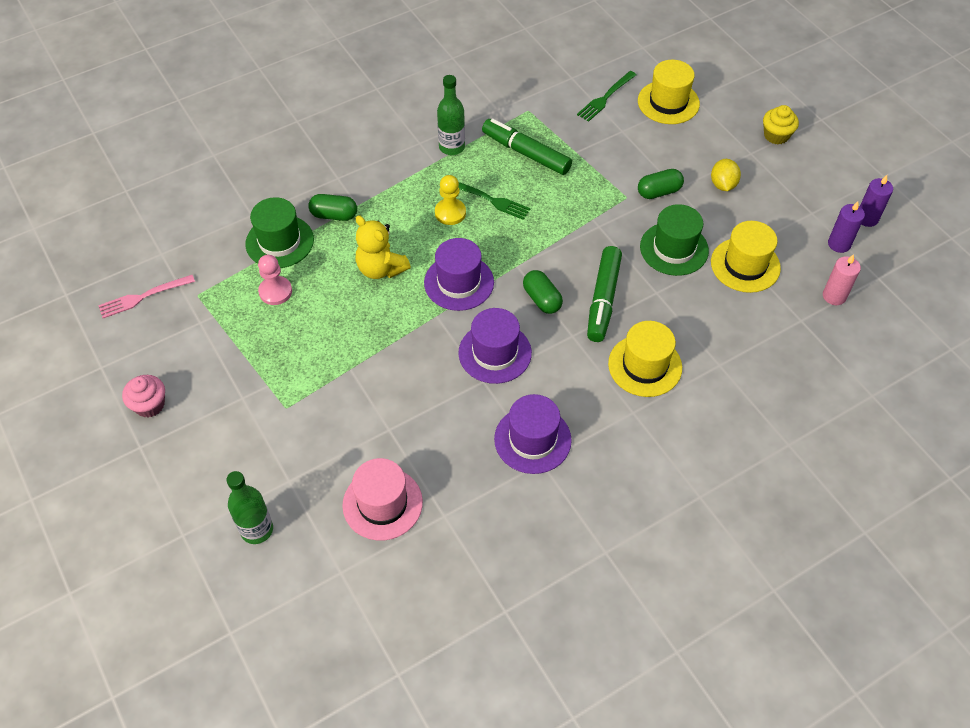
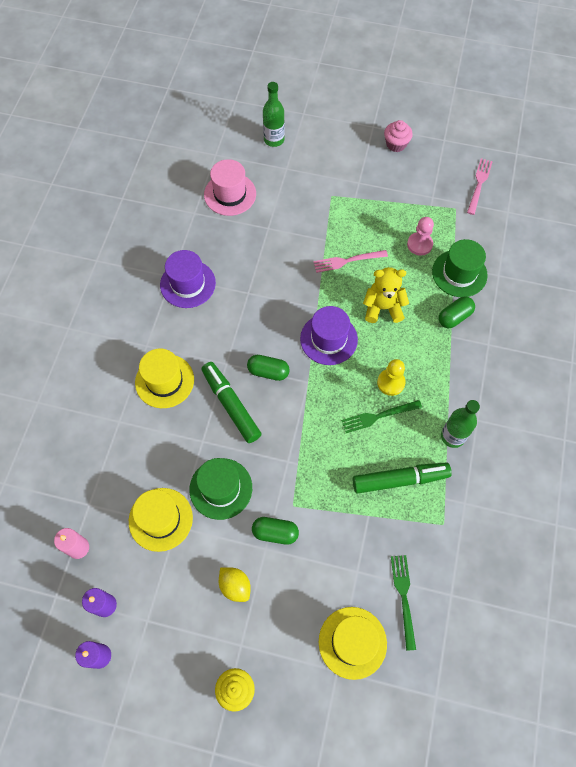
camera: 135 degrees right, 10 degrees up
(358, 332) = (347, 261): none -> pink fork
(495, 353) = (259, 314): purple hat -> none
(659, 192) = (275, 533): green capsule -> green capsule turned 75 degrees clockwise

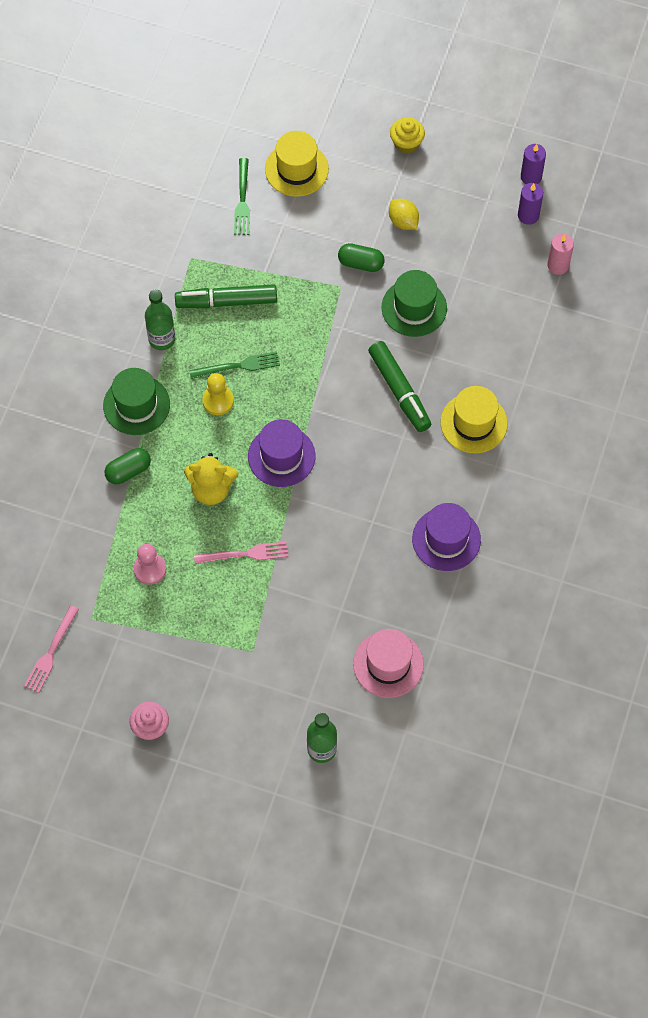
camera: 175 degrees left, 0 degrees up
(160, 519) = (476, 284): yellow hat -> none
(268, 371) = (355, 424): green capsule -> none
(459, 273) = (109, 526): green hat -> green hat (136, 405)

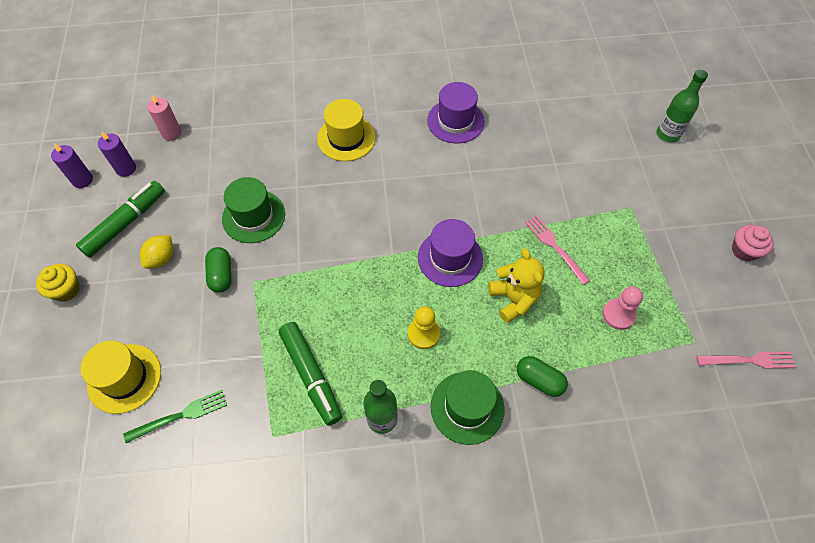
camera: 115 degrees left, 5 degrees down
(239, 366) = (377, 332): green fork -> none
(388, 664) = (576, 120): pink hat -> none
(399, 391) = (342, 197): green marker -> green marker (126, 223)

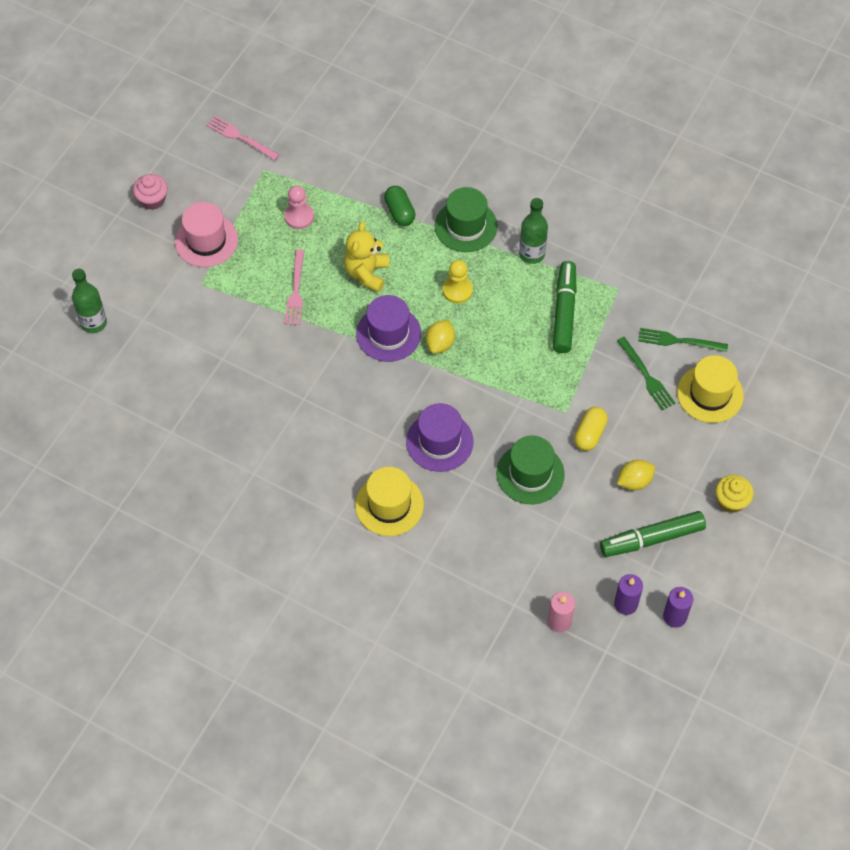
camera: 145 degrees left, 0 degrees up
(195, 358) = (647, 376): none -> green fork
(221, 275) = (590, 434): green capsule -> yellow capsule
(401, 275) = (440, 343): none -> yellow lemon
(455, 121) = (270, 458): purple hat -> purple hat (439, 441)
(665, 243) = (206, 241): none -> pink hat

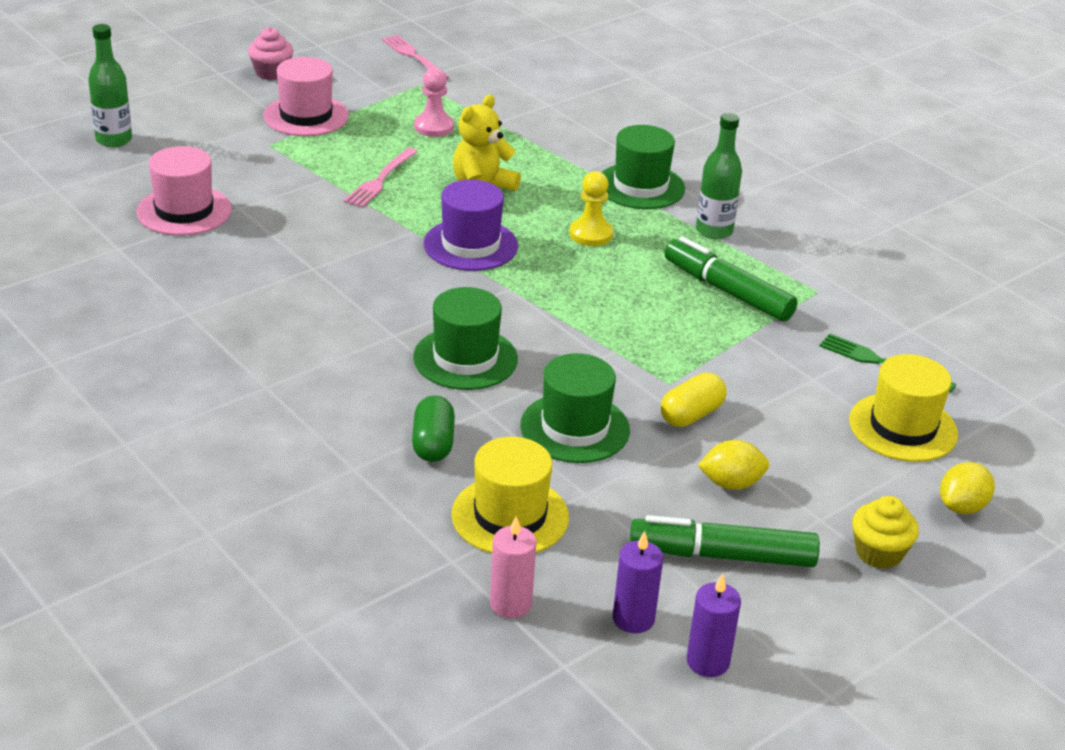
camera: 20 degrees right, 25 degrees down
(189, 377) = (184, 211): none -> pink hat
(389, 505) = (346, 397): yellow hat -> yellow hat (510, 516)
(399, 212) = (562, 154): green capsule -> green capsule (433, 444)
(439, 441) = (465, 358): purple hat -> green hat
(440, 343) = (533, 272): yellow lemon -> yellow lemon (962, 507)
(564, 312) = (727, 291): green marker -> green marker turned 75 degrees counterclockwise
(647, 376) = (813, 383): green fork -> none

